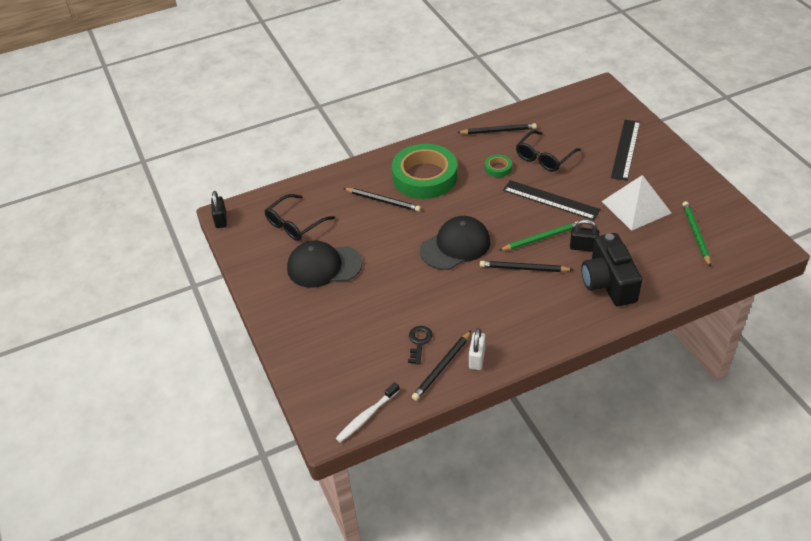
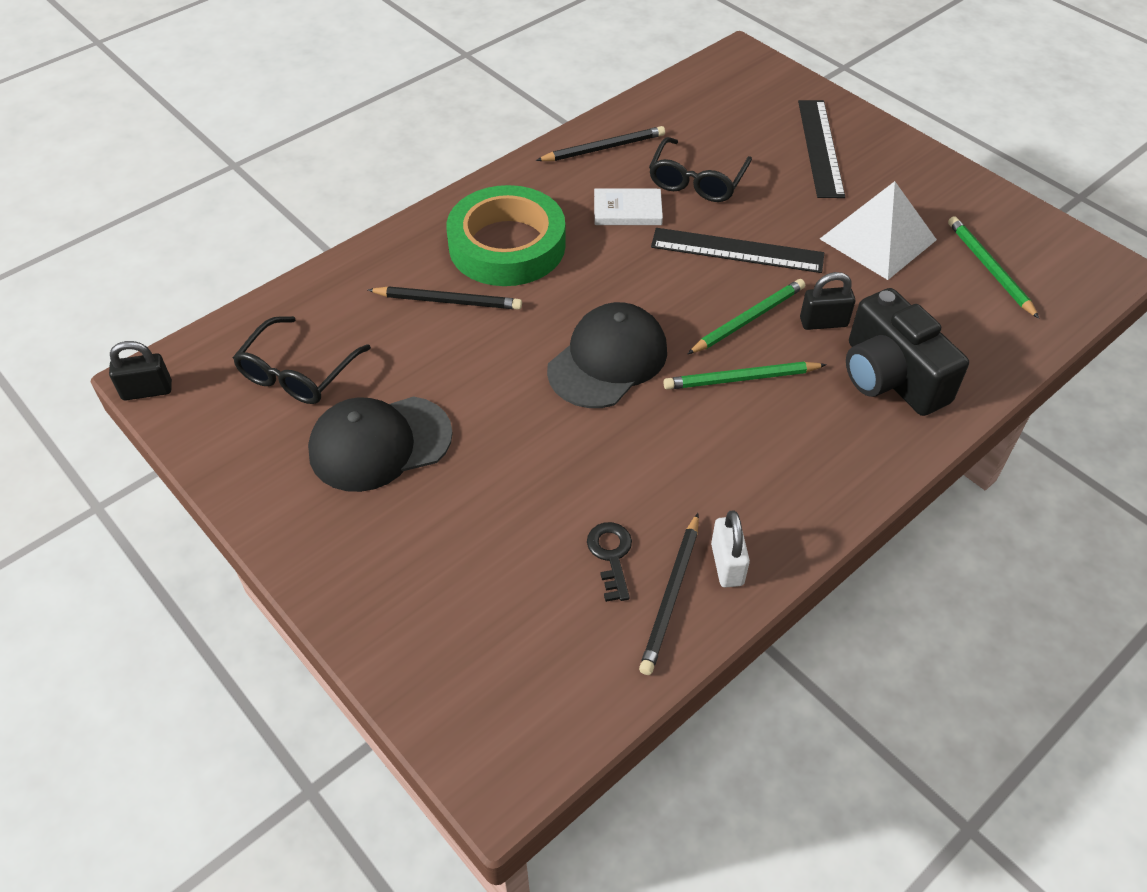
camera: 20 degrees left, 5 degrees up
(221, 220) = (147, 391): black padlock -> black padlock turned 75 degrees counterclockwise
(366, 416) = (566, 731): white toothbrush -> none
(498, 168) = (627, 210): green tape -> white book
(523, 269) = (741, 379): black pencil -> green pencil

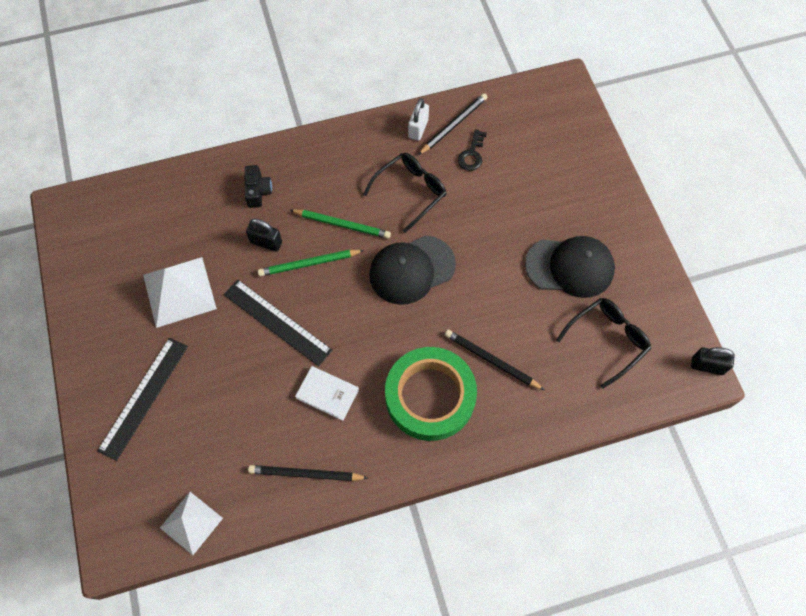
camera: 155 degrees left, 15 degrees up
(687, 88) = (191, 522): none -> white pyramid
(697, 181) = (259, 402): black glasses -> black glasses (410, 192)
(890, 376) = (258, 191): black camera -> black camera, size x0.51
(989, 268) = (133, 238): green pencil -> none

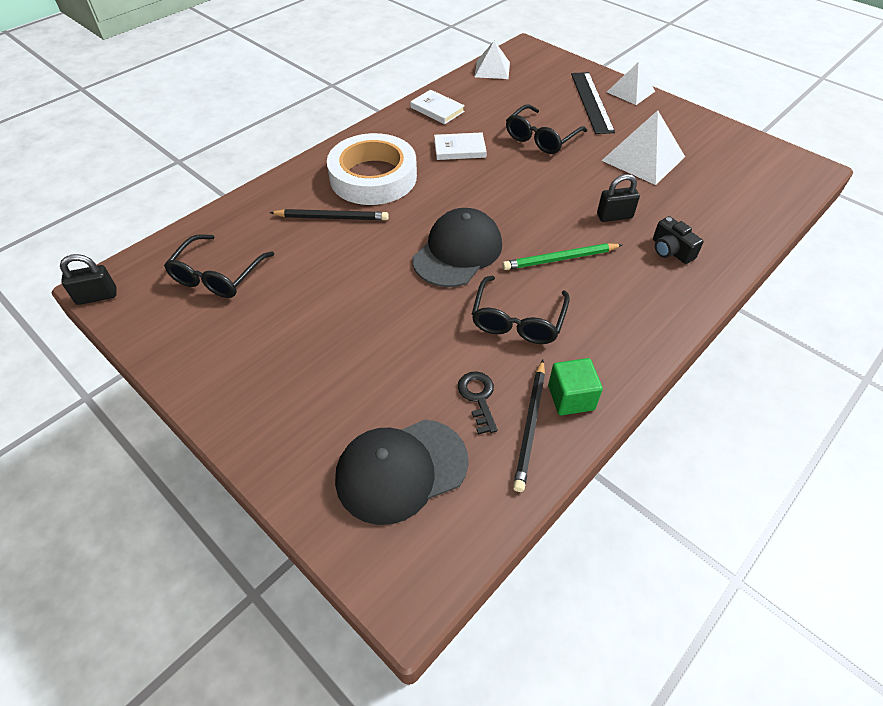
camera: 150 degrees right, 15 degrees down
(89, 392) = (630, 91): none -> white pyramid
(241, 368) = (541, 138): none -> black glasses
(277, 322) = (543, 171): black ruler -> none
(305, 474) = (437, 109): black pencil -> white book
(309, 264) = (558, 217): green pencil -> none
(418, 128) = (571, 398): white padlock -> green cube
(430, 396) = (373, 177): green tape -> white tape
(570, 267) = (285, 324): black cap -> black cap (401, 470)

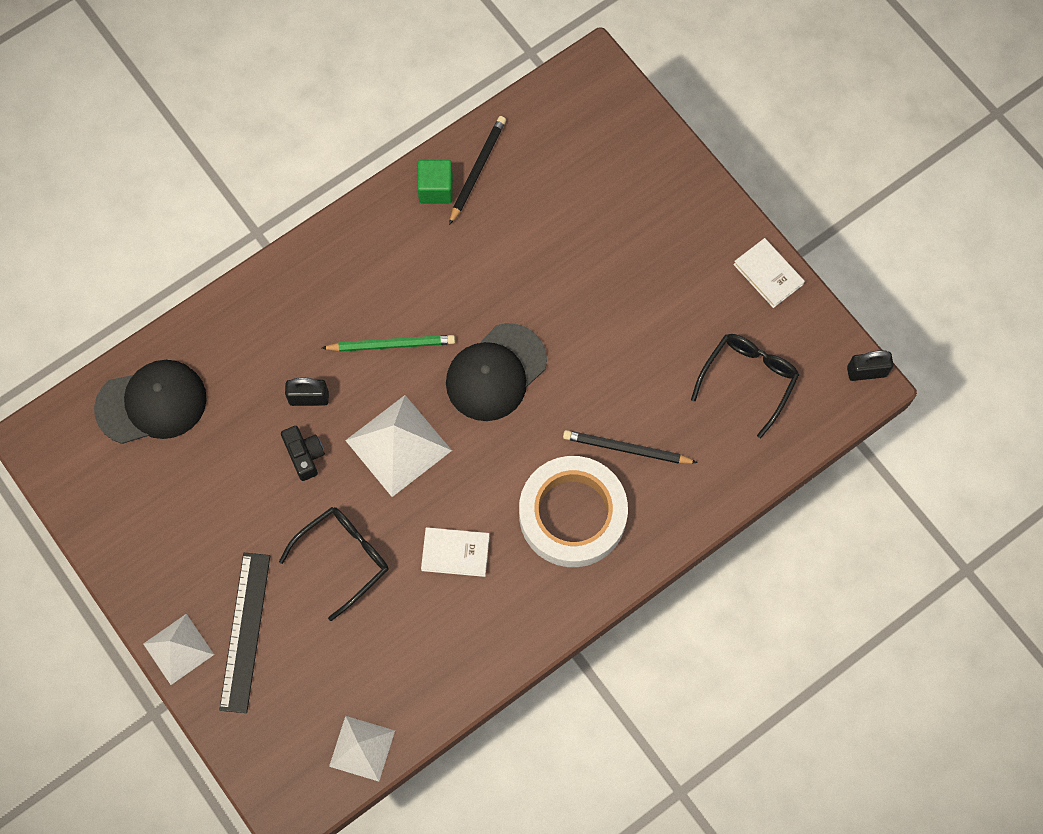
camera: 170 degrees left, 20 degrees up
(401, 470) = (587, 150): black cap -> black cap (151, 403)
(437, 109) = (467, 650): white book -> white book (768, 274)
(478, 397) = (514, 201): black key -> none
(517, 320) = (458, 275): black glasses -> none
(643, 158) = (230, 494): white pyramid -> white pyramid (398, 445)
(671, 251) = (271, 337): black camera -> black camera (304, 455)

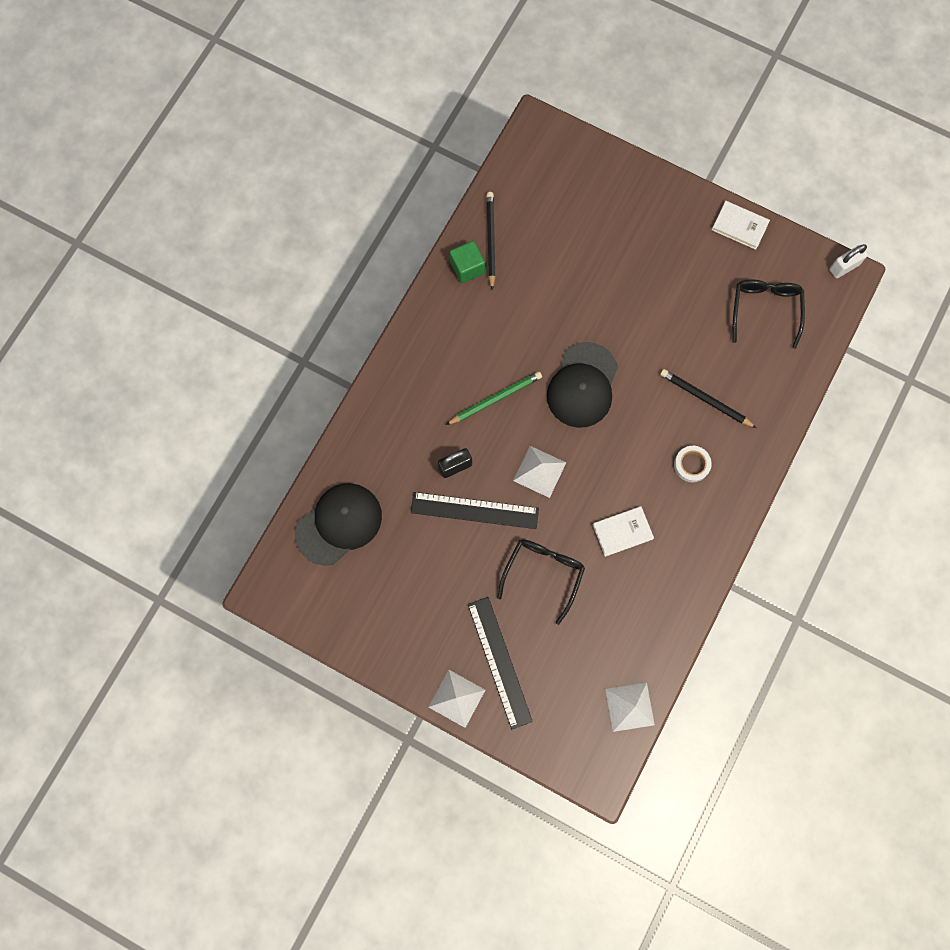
camera: 25 degrees left, 5 degrees up
(304, 455) = (474, 510): black camera -> black ruler
(398, 445) = (539, 471): white pyramid -> white pyramid, size x0.65
(572, 514) = (691, 465): white tape -> white tape, size x0.41
(626, 449) = (705, 399): black pencil -> black pencil turned 45 degrees clockwise
(866, 372) = (844, 267): black padlock -> white padlock

